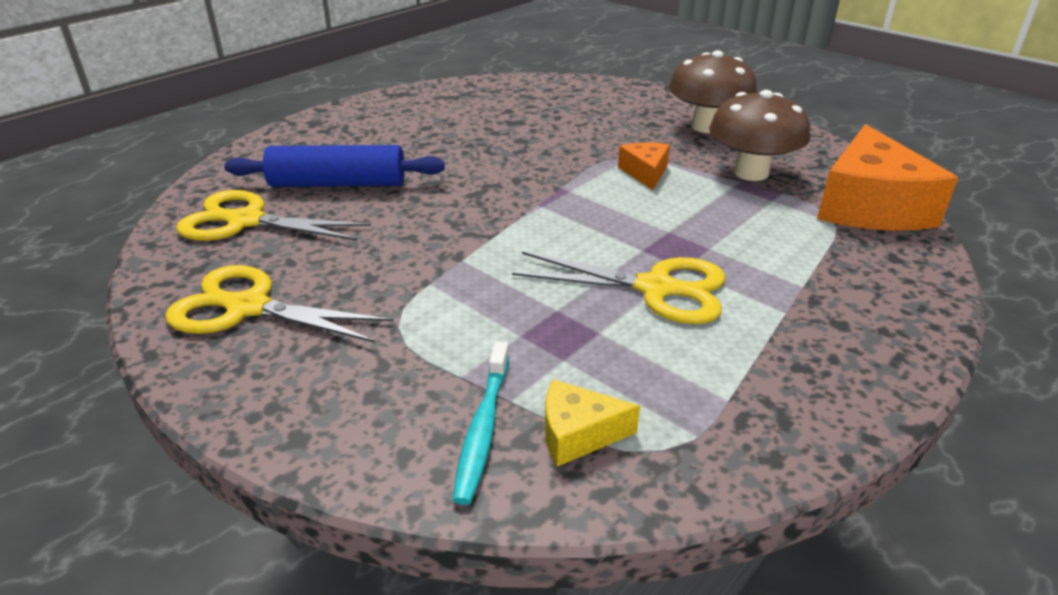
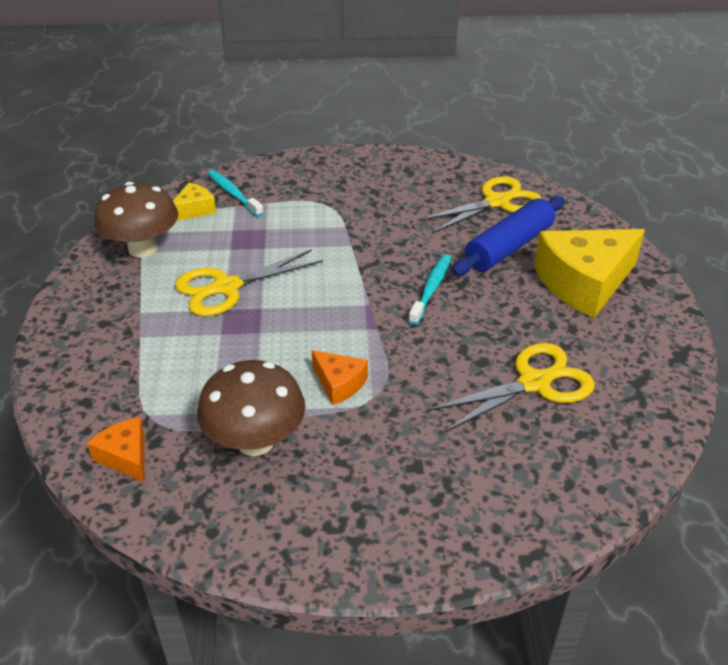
camera: 135 degrees right, 5 degrees up
(248, 307) = (401, 177): yellow scissors -> yellow scissors (534, 383)
(354, 140) = (584, 283): none -> yellow cheese
(466, 190) = (431, 289): none -> turquoise toothbrush
(706, 126) = (361, 499): brown mushroom -> brown mushroom (143, 248)
(870, 206) = (125, 456): orange cheese -> orange cheese, size x0.48

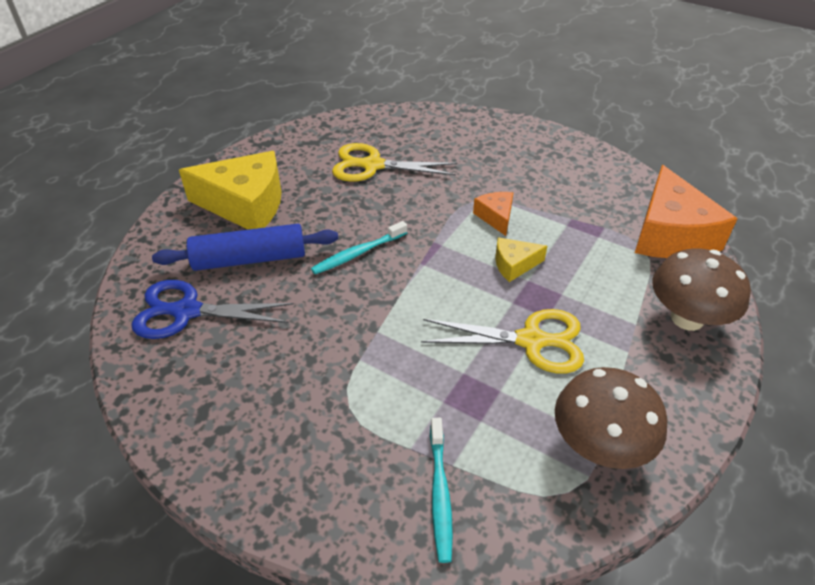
camera: 145 degrees left, 5 degrees up
(125, 456) = (670, 234): orange cheese -> orange cheese, size x2.08
(194, 210) = (507, 488): yellow cheese -> yellow cheese (514, 265)
(255, 441) = (577, 208): brown mushroom -> brown mushroom (687, 318)
(496, 202) = (187, 311): yellow scissors -> blue scissors

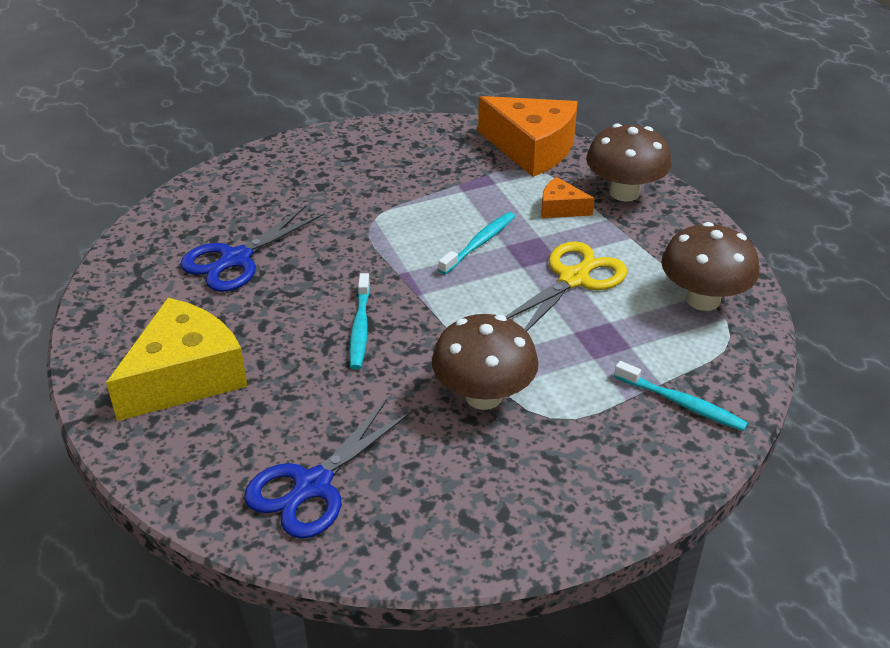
camera: 55 degrees left, 5 degrees down
(249, 259) = (282, 407): blue rolling pin -> none
(341, 354) = (483, 396): none -> brown mushroom
(372, 165) = (236, 259): yellow scissors -> blue scissors
(496, 217) = (407, 222): orange cheese -> orange cheese (560, 208)
(514, 265) = (479, 243): yellow cheese -> turquoise toothbrush

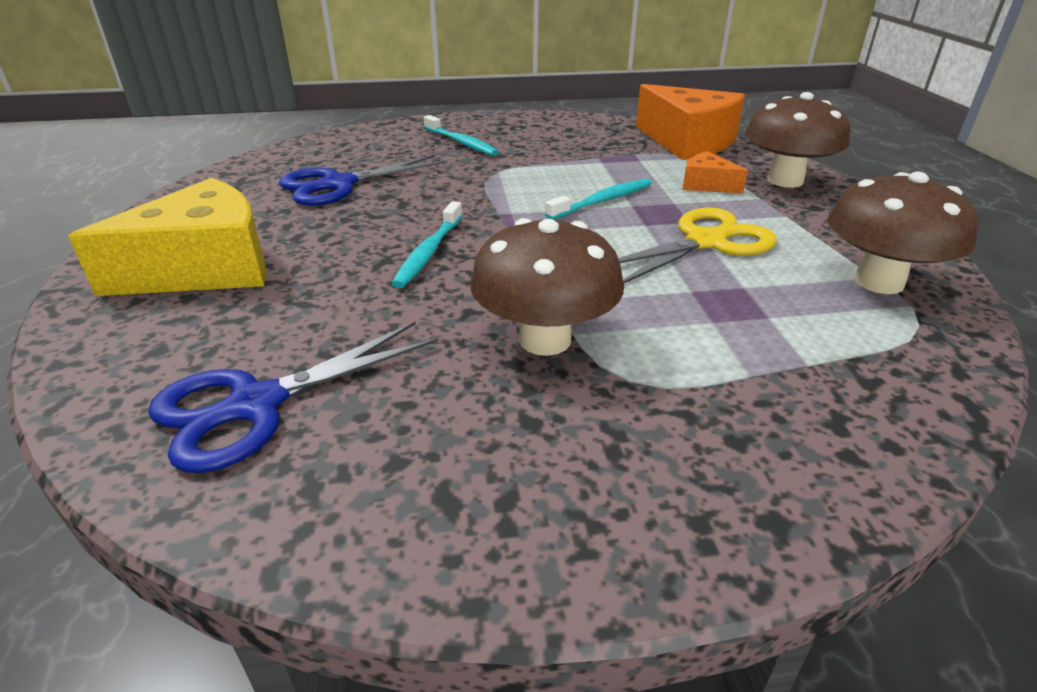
camera: 15 degrees right, 5 degrees down
(681, 403) = (838, 394): turquoise toothbrush -> turquoise toothbrush (461, 142)

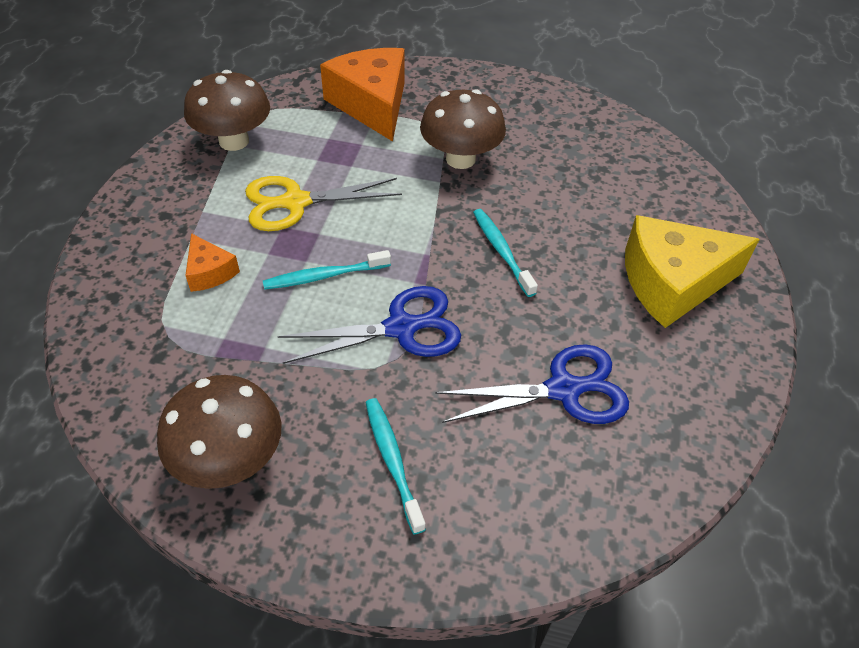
camera: 160 degrees left, 15 degrees up
(256, 405) = (617, 163): blue scissors -> blue scissors (401, 328)
(429, 252) = (501, 251): turquoise toothbrush -> turquoise toothbrush turned 60 degrees counterclockwise
(688, 141) = (125, 365): orange cheese -> orange cheese (372, 104)
(785, 180) = (134, 256): brown mushroom -> brown mushroom (230, 460)

